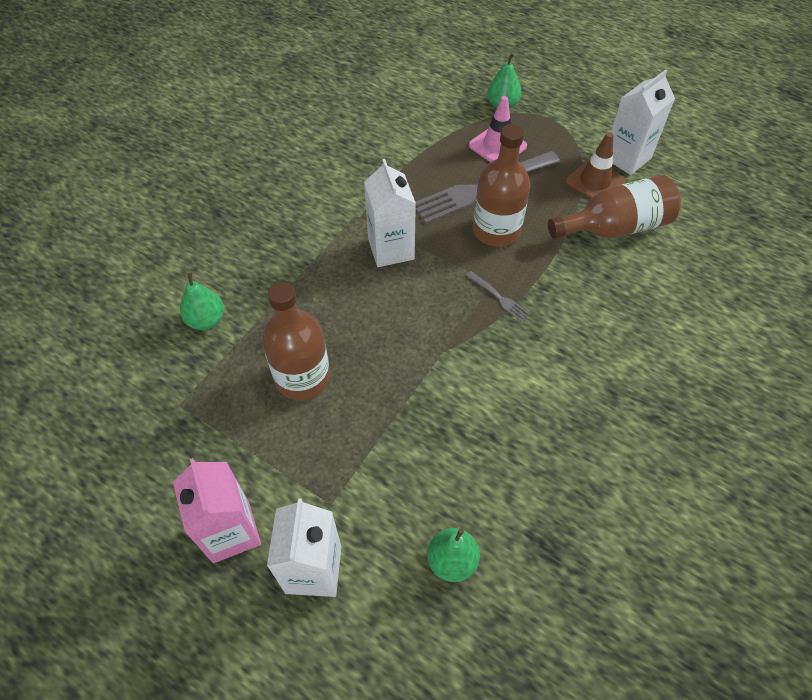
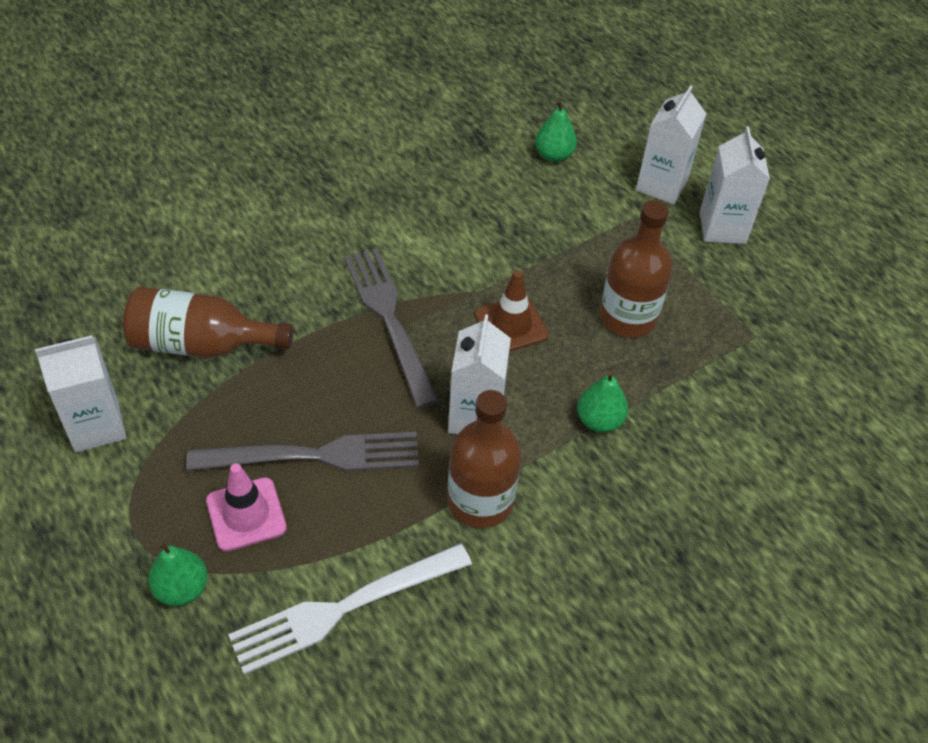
camera: 160 degrees left, 5 degrees down
(206, 320) = (717, 411): green pear -> green pear (599, 420)
(231, 531) = (722, 227): pink carton -> white carton
(410, 124) = (343, 609): none -> white fork
(496, 230) = (338, 392): brown bottle -> brown bottle (480, 501)
(499, 297) = (388, 319): grey fork -> grey fork, size x2.36
(594, 182) = (169, 409): brown traffic cone -> brown traffic cone (511, 325)

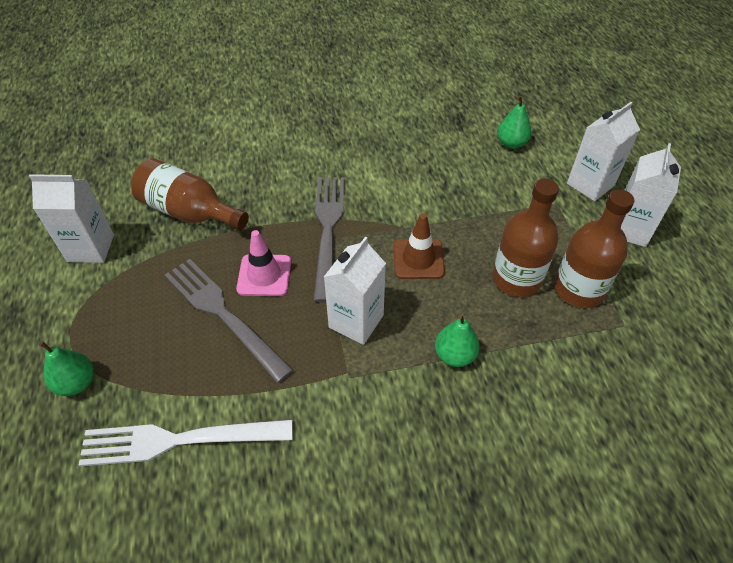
camera: 25 degrees right, 0 degrees up
(246, 514) = (150, 342): pink traffic cone -> pink traffic cone (264, 275)
(315, 455) = (222, 314): grey fork -> grey fork turned 150 degrees counterclockwise
(480, 501) = (326, 390): brown bottle -> brown bottle (578, 289)

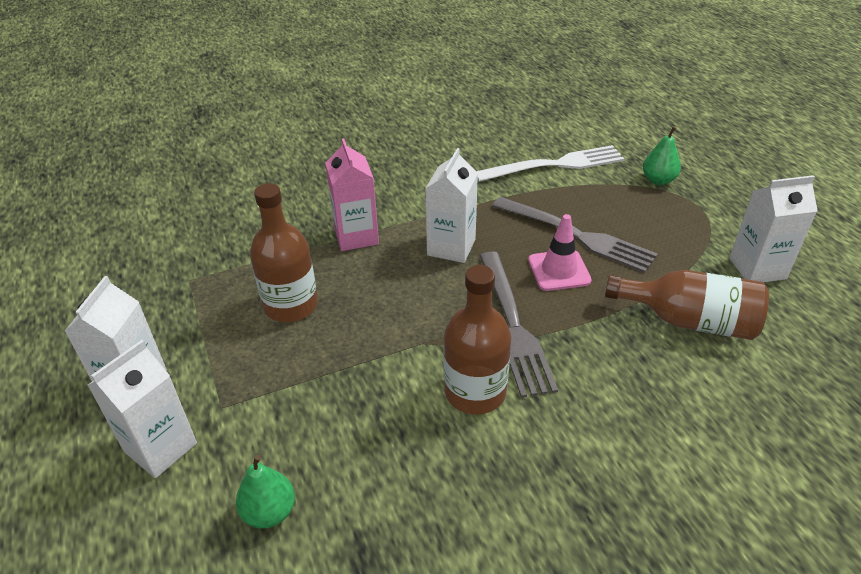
camera: 170 degrees right, 10 degrees down
(418, 259) = (400, 309): brown traffic cone -> none
(454, 355) = (356, 236): green pear -> pink carton
(578, 289) = (225, 305): brown bottle -> brown bottle (475, 392)

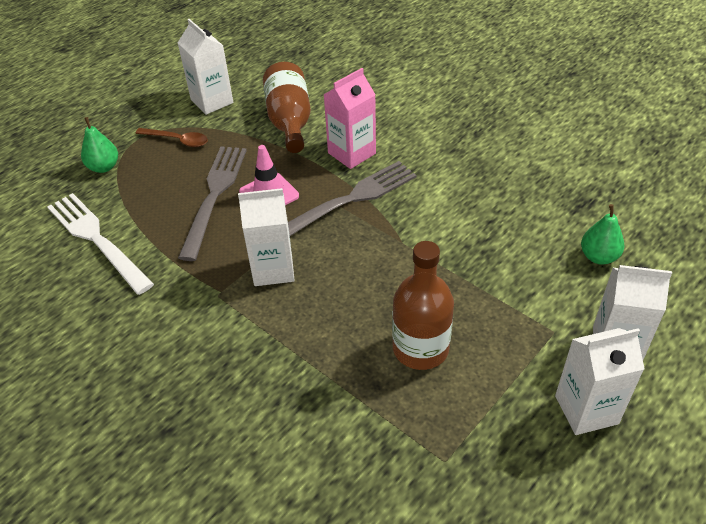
camera: 115 degrees left, 5 degrees up
(356, 236) = (293, 348): pink carton -> pink carton (351, 153)
(475, 392) = (428, 199): brown bottle -> none
(685, 230) = (177, 140): none -> brown spoon

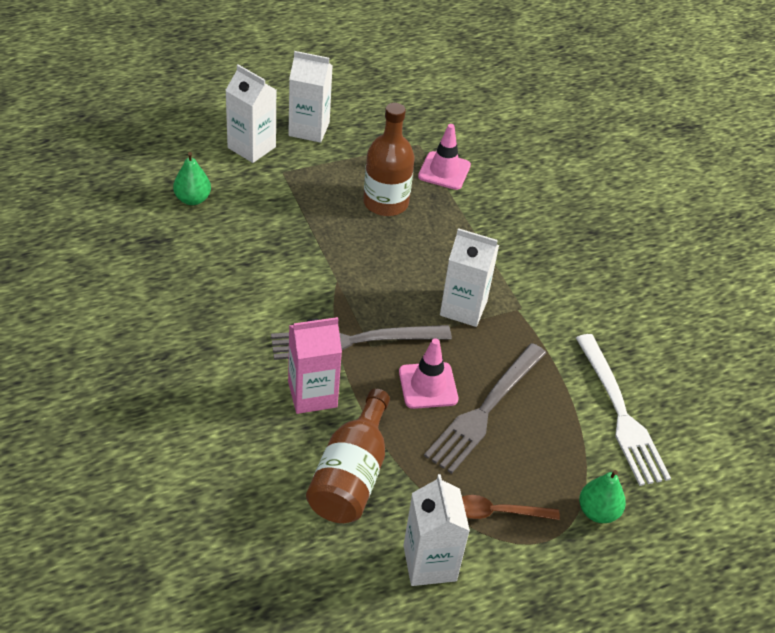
camera: 160 degrees left, 0 degrees up
(177, 140) = (498, 512): brown spoon -> brown spoon turned 45 degrees counterclockwise
(386, 431) = (444, 171): none -> pink traffic cone

